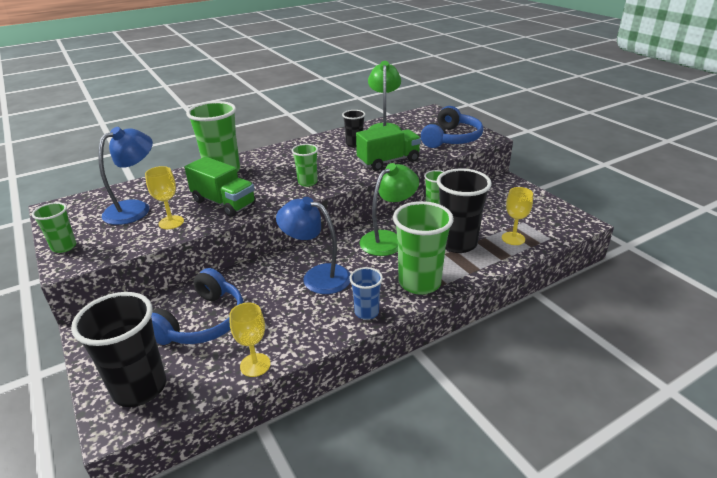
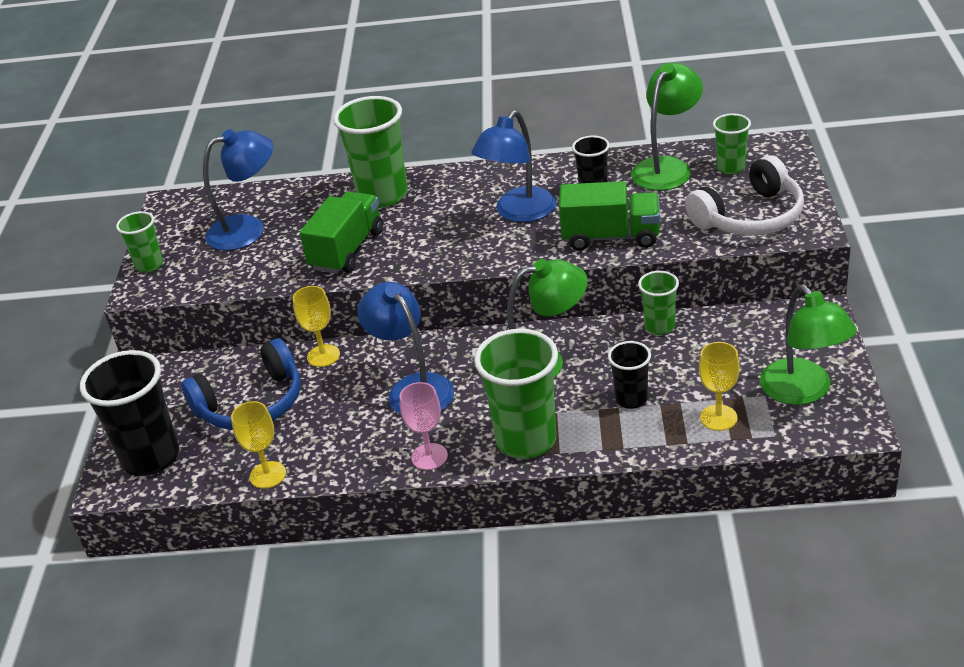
camera: 35 degrees right, 5 degrees up
(171, 222) = (271, 263): yellow goblet -> yellow goblet (323, 356)
(224, 203) = (347, 250): green truck -> green truck turned 135 degrees counterclockwise
(307, 182) = (471, 245): green cup -> green cup (731, 168)
(321, 162) = (519, 213): none -> blue lamp
(366, 312) = (429, 457): blue cup -> pink goblet
(451, 139) = (750, 217): blue headphones -> white headphones
(457, 243) = (631, 399): black cup -> black cup, size x0.54
(540, 215) = (803, 391): none -> green lamp

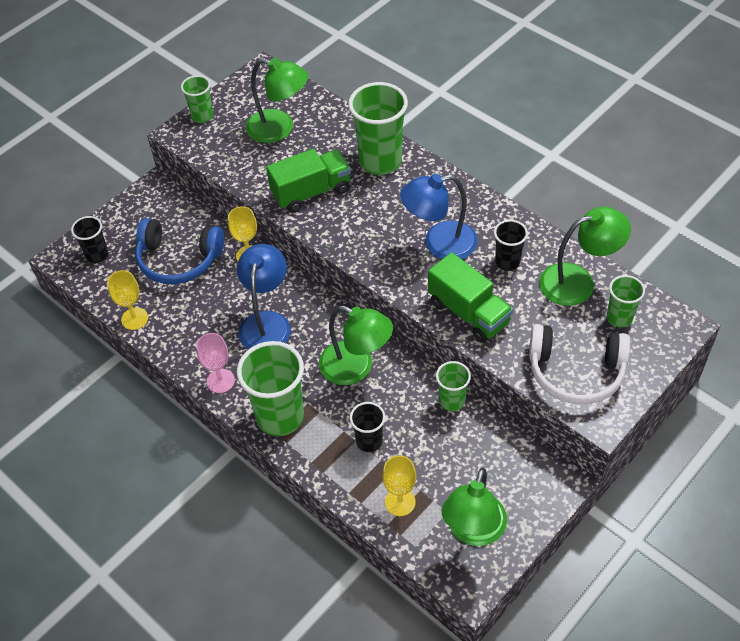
camera: 40 degrees right, 15 degrees up
(151, 457) = (97, 255): black cup -> black cup, size x0.54
(248, 229) = (279, 129): blue lamp -> green lamp

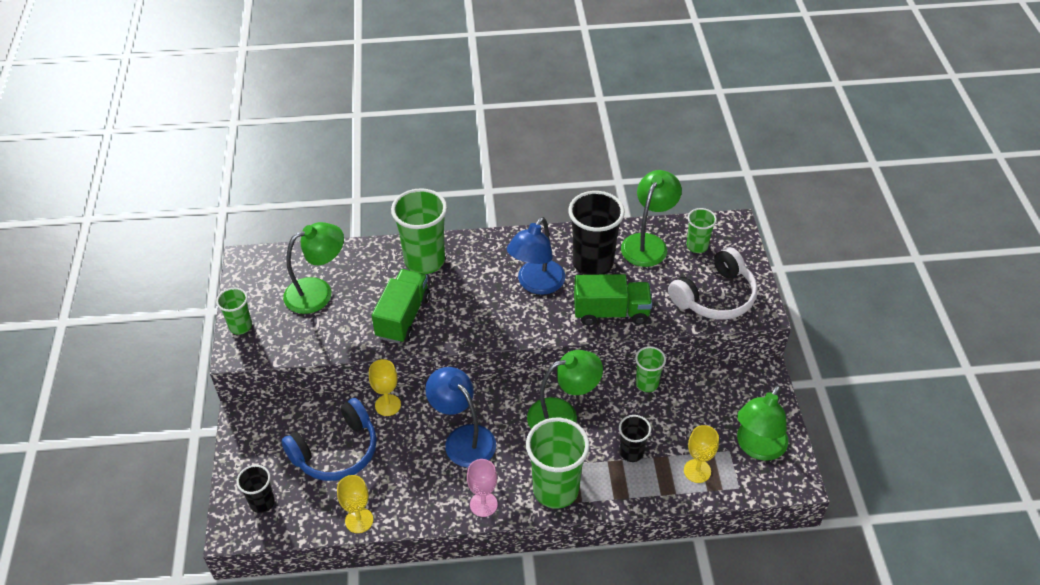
camera: 50 degrees left, 5 degrees down
(473, 531) = (757, 448): green lamp -> green lamp turned 60 degrees clockwise
(507, 262) = (593, 263): black cup -> black cup, size x1.86

